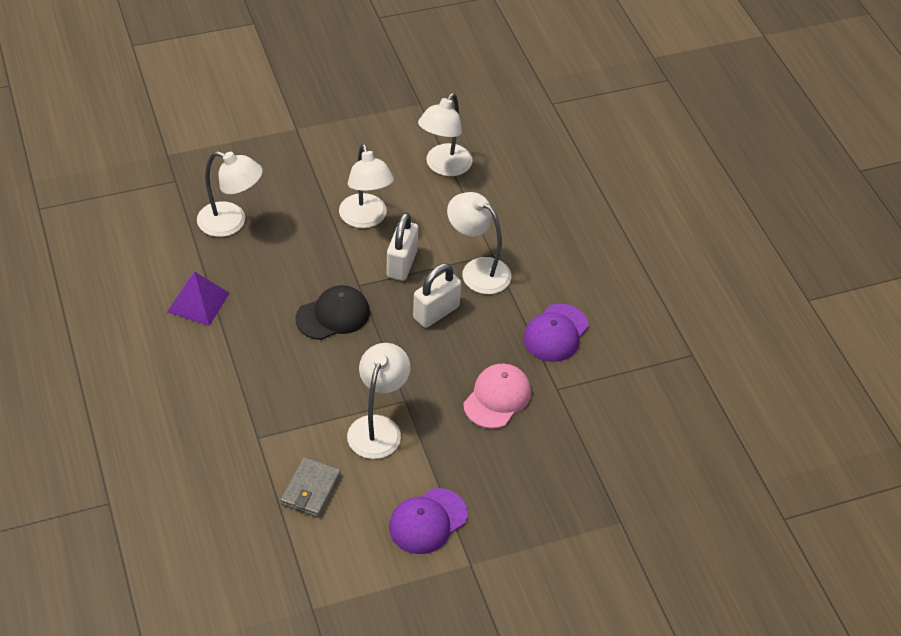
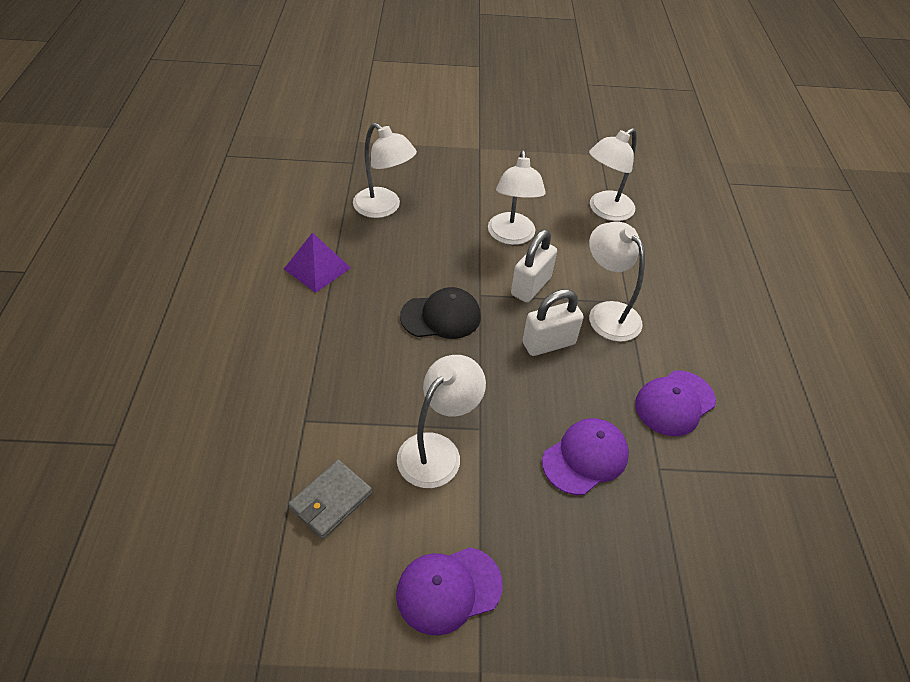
camera: 20 degrees right, 0 degrees up
(497, 398) = (585, 458): pink cap -> purple cap

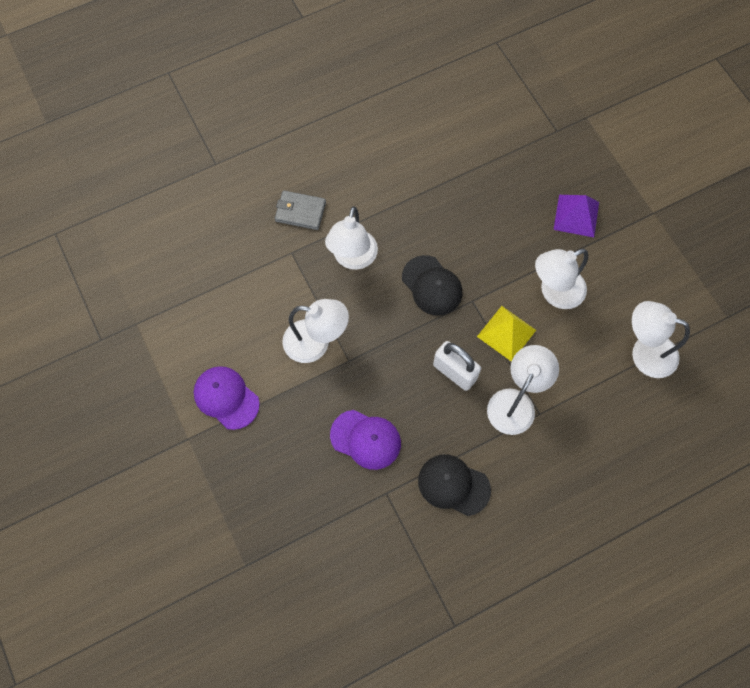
camera: 65 degrees right, 20 degrees up
(317, 268) = (423, 179): purple pyramid -> purple pyramid (576, 215)
(331, 501) = (246, 302): grey wallet -> grey wallet (300, 212)
(384, 208) = (519, 184): white lamp -> white lamp (353, 259)
(531, 286) = (506, 333): white padlock -> yellow pyramid
(674, 403) = (453, 485): purple cap -> black cap

